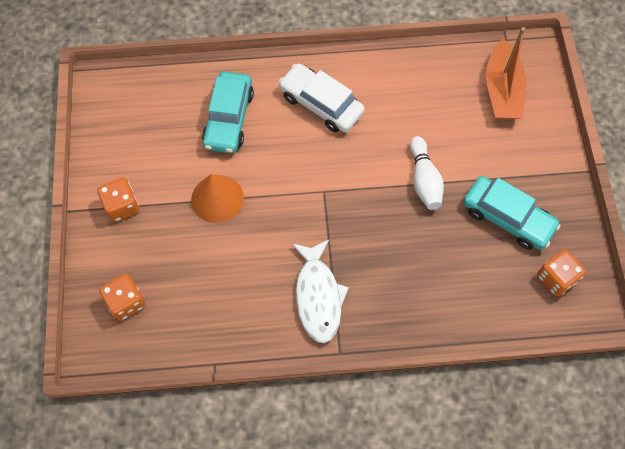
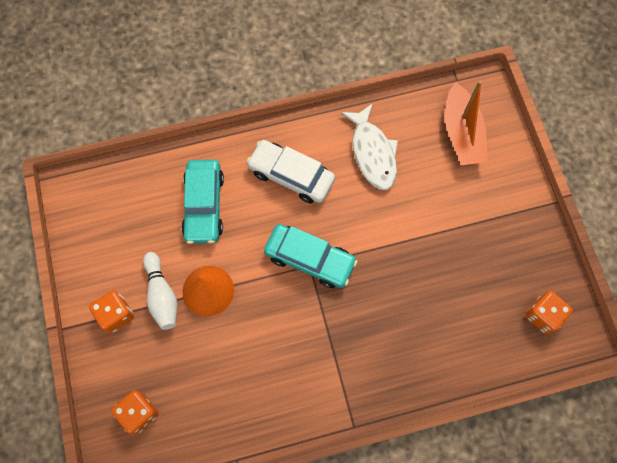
camera: 10 degrees left, 5 degrees up
(318, 296) = (323, 373): white fish -> white fish (372, 153)
(424, 180) = (403, 238): white bowling pin -> white bowling pin (162, 295)
(507, 218) = (488, 262): turquoise car -> turquoise car (310, 259)

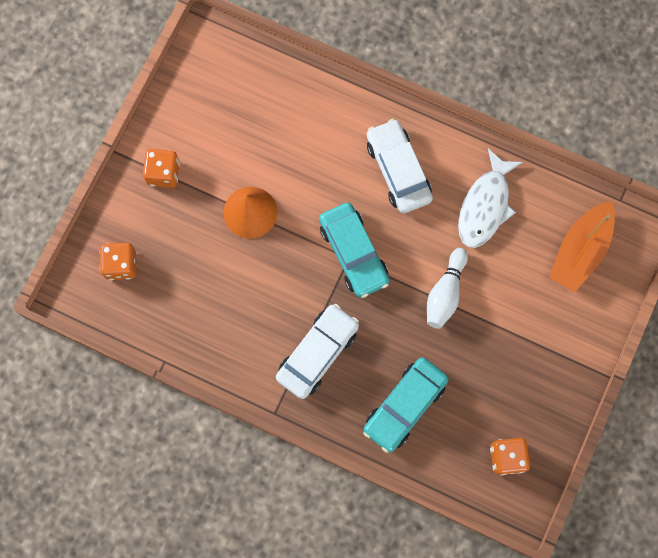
camera: 40 degrees right, 5 degrees up
(162, 295) = (211, 186): white bowling pin -> white bowling pin (445, 293)
(204, 205) = (304, 138): turquoise car -> turquoise car (404, 406)
(347, 354) = (317, 353): none -> white car

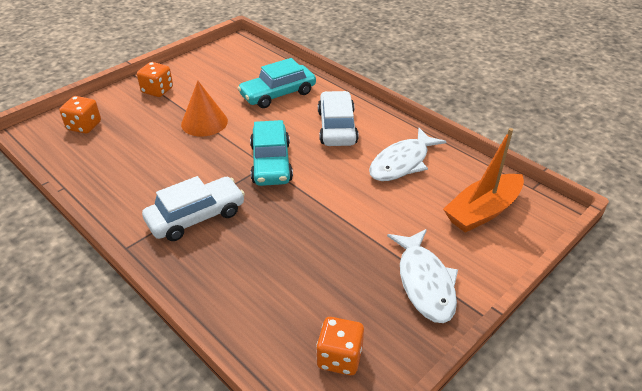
camera: 20 degrees right, 35 degrees down
(404, 406) = (252, 278): turquoise car -> turquoise car (278, 94)
(445, 293) = (338, 207): white bowling pin -> none
(550, 358) = (424, 282): none -> white fish

